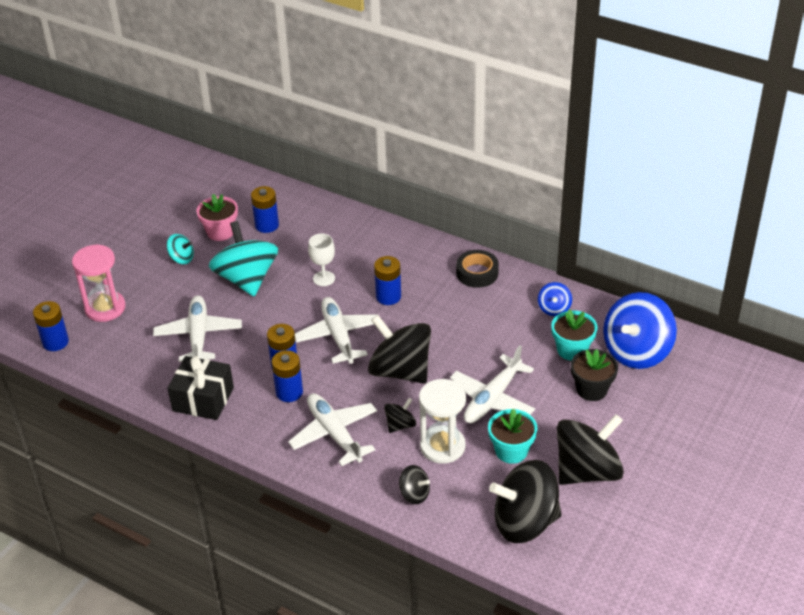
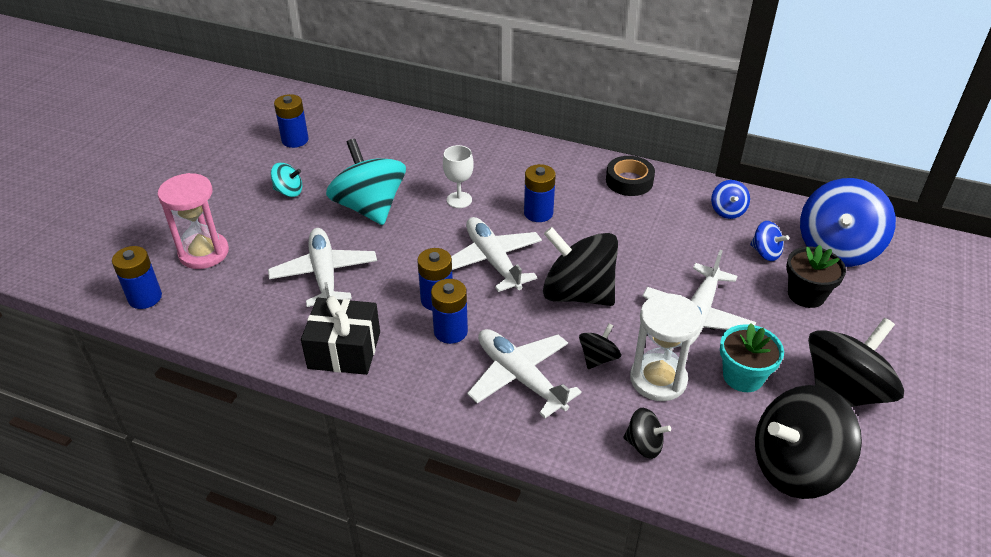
camera: 10 degrees left, 0 degrees up
(220, 232) = (329, 161): pink flower pot -> none
(267, 225) = (380, 150): blue battery -> blue battery (295, 140)
(572, 350) = (765, 253): turquoise flower pot -> blue spinning top

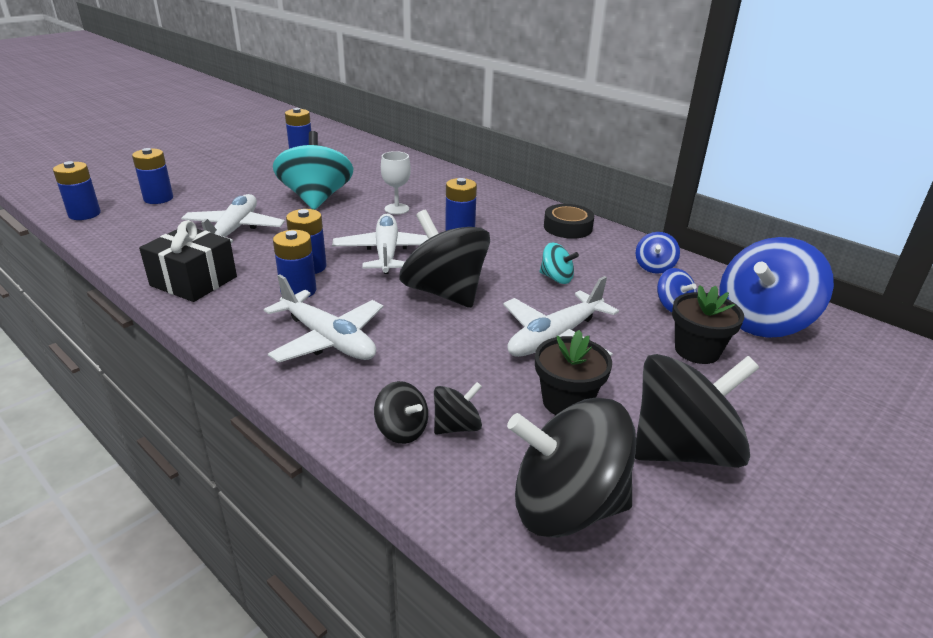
camera: 20 degrees right, 10 degrees down
(204, 253) = (158, 198): pink hourglass -> blue battery
(289, 191) = (263, 178): turquoise spinning top -> turquoise spinning top (556, 278)
(520, 377) = (328, 339): white plane -> white plane turned 150 degrees clockwise
(598, 358) = (419, 345): black spinning top -> black spinning top (457, 426)
(658, 379) = (467, 378): white hourglass -> none
(743, 376) = (567, 401): turquoise flower pot -> black flower pot

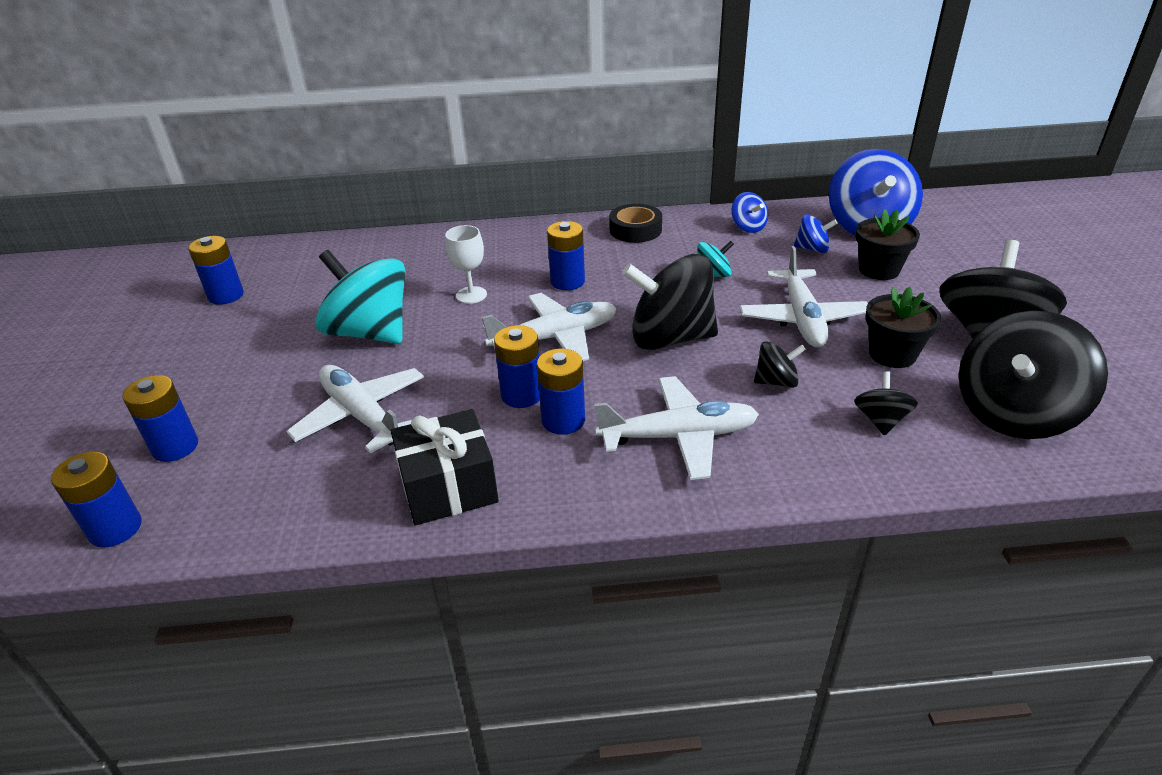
camera: 45 degrees left, 5 degrees up
(387, 253) = (555, 338): white plane -> white plane turned 120 degrees clockwise
(402, 430) = (862, 451): black spinning top -> black spinning top (776, 381)

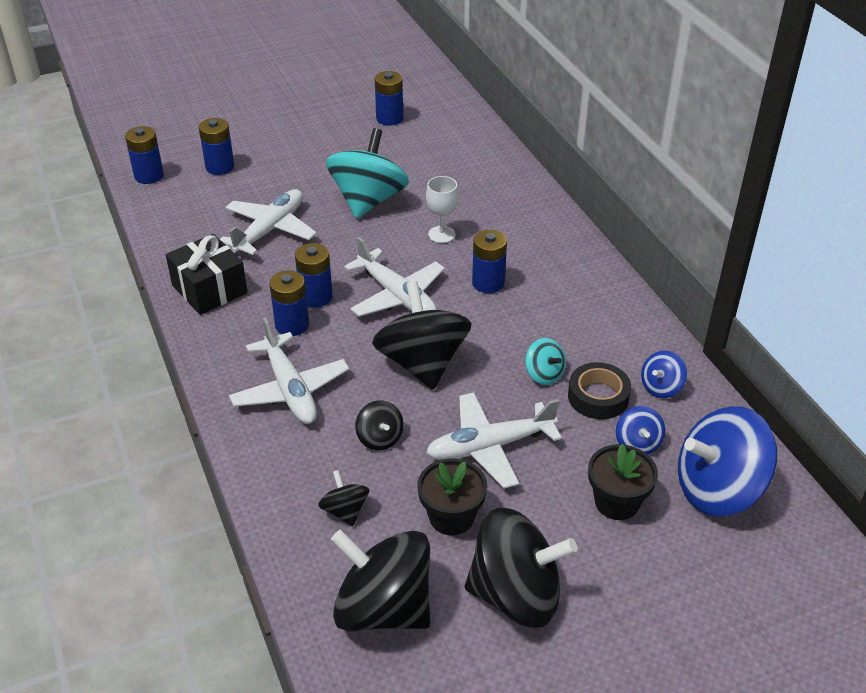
camera: 70 degrees right, 5 degrees up
(635, 230) = (609, 306): black tape -> black tape (598, 396)
(880, 420) = (345, 511): black spinning top -> black spinning top turned 105 degrees counterclockwise

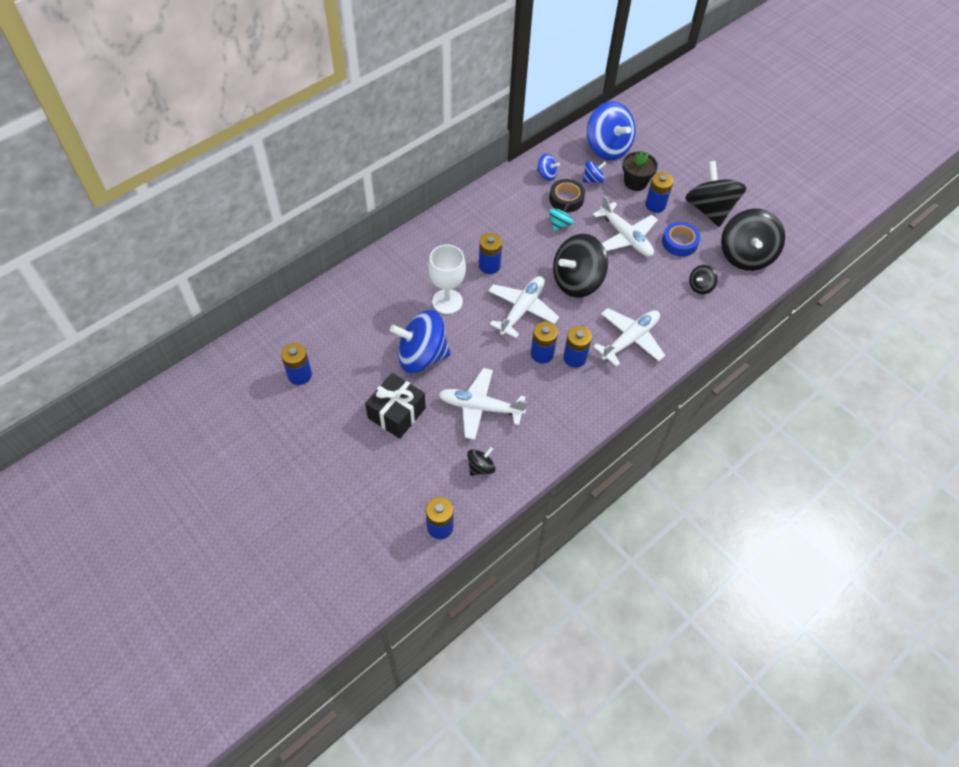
camera: 110 degrees left, 15 degrees up
(209, 289) = (561, 420): black gift -> black gift (396, 413)
(220, 167) = (409, 476): blue battery -> blue battery (655, 205)
(368, 200) = (421, 356): turquoise spinning top -> blue spinning top
(380, 438) = (644, 285): black spinning top -> black spinning top (480, 467)
(441, 234) = (447, 301): white goblet -> white goblet, size x1.53
(451, 517) = (679, 242): black flower pot -> blue tape

